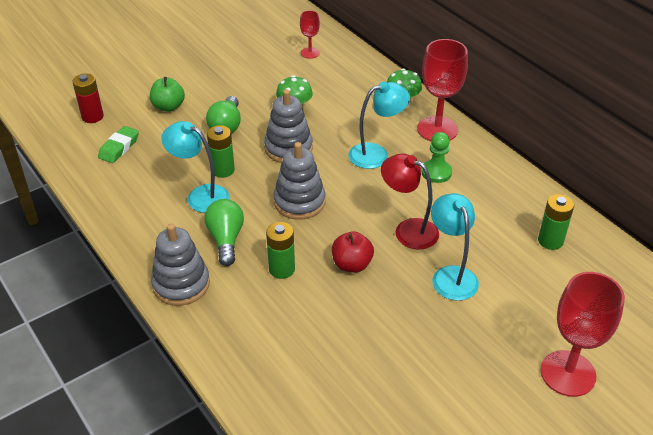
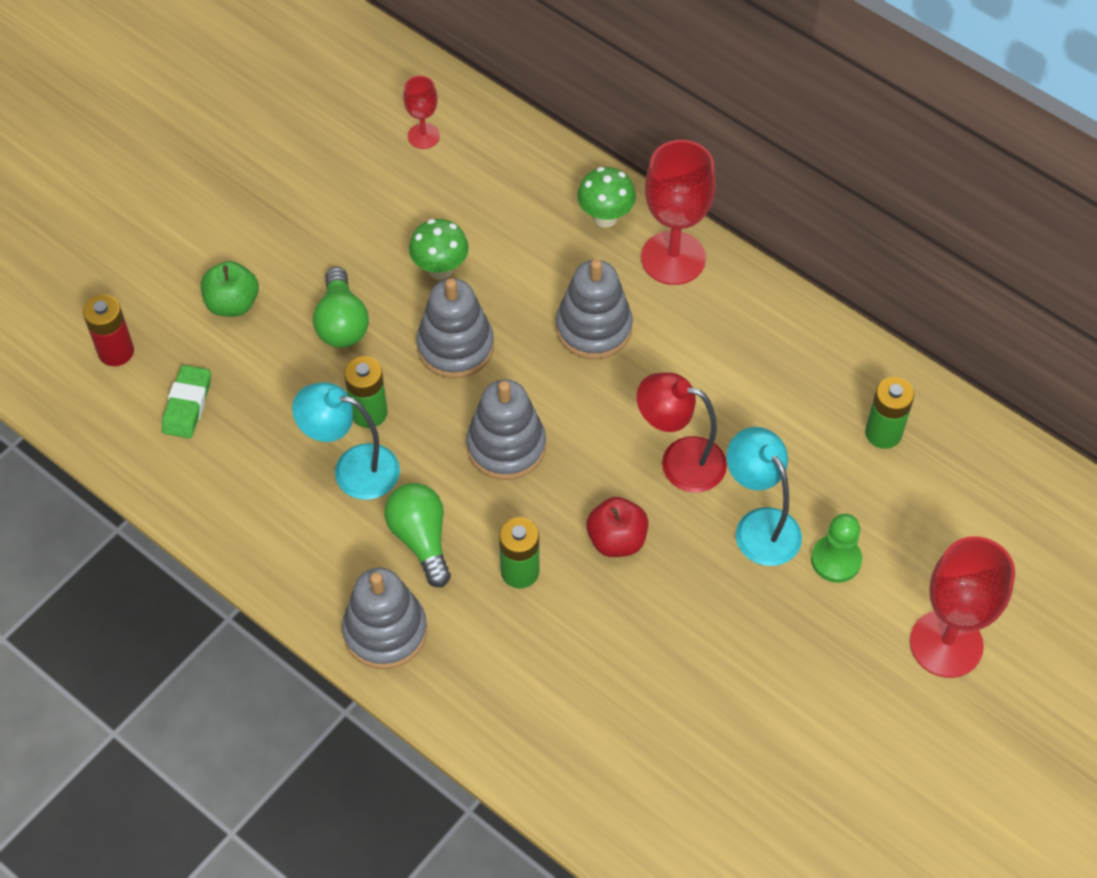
camera: 15 degrees left, 15 degrees up
(376, 154) = (593, 328): turquoise lamp -> grey stacking toy
(436, 172) = (693, 344): green pawn -> green pawn (836, 560)

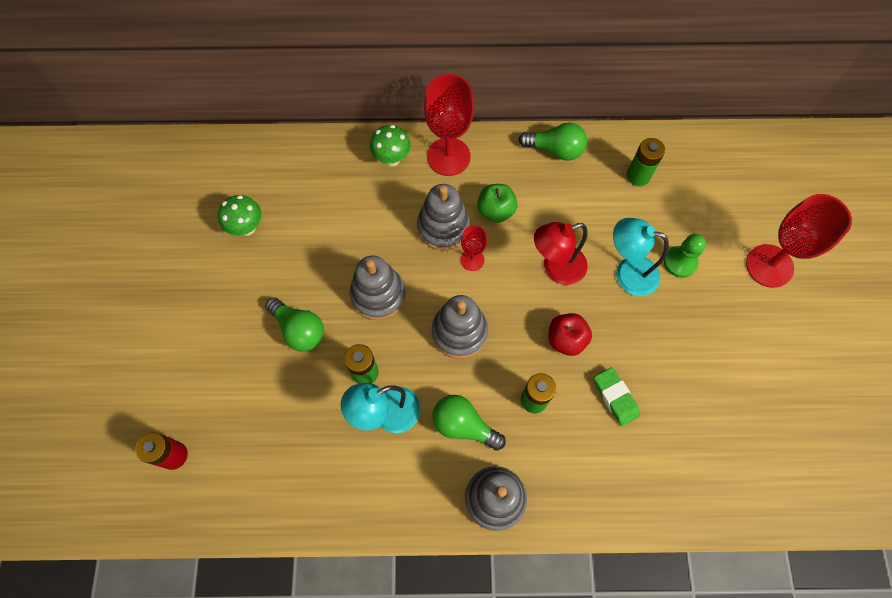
camera: 40 degrees left, 10 degrees up
(187, 405) = (251, 454): green eraser -> green eraser (615, 397)
(232, 304) = (222, 368): green apple -> green apple (496, 211)
(423, 136) = (246, 182): red goblet -> red goblet (472, 260)
(440, 269) = (327, 255): green mushroom -> green mushroom (247, 228)
(809, 336) = (555, 150): none -> green light bulb

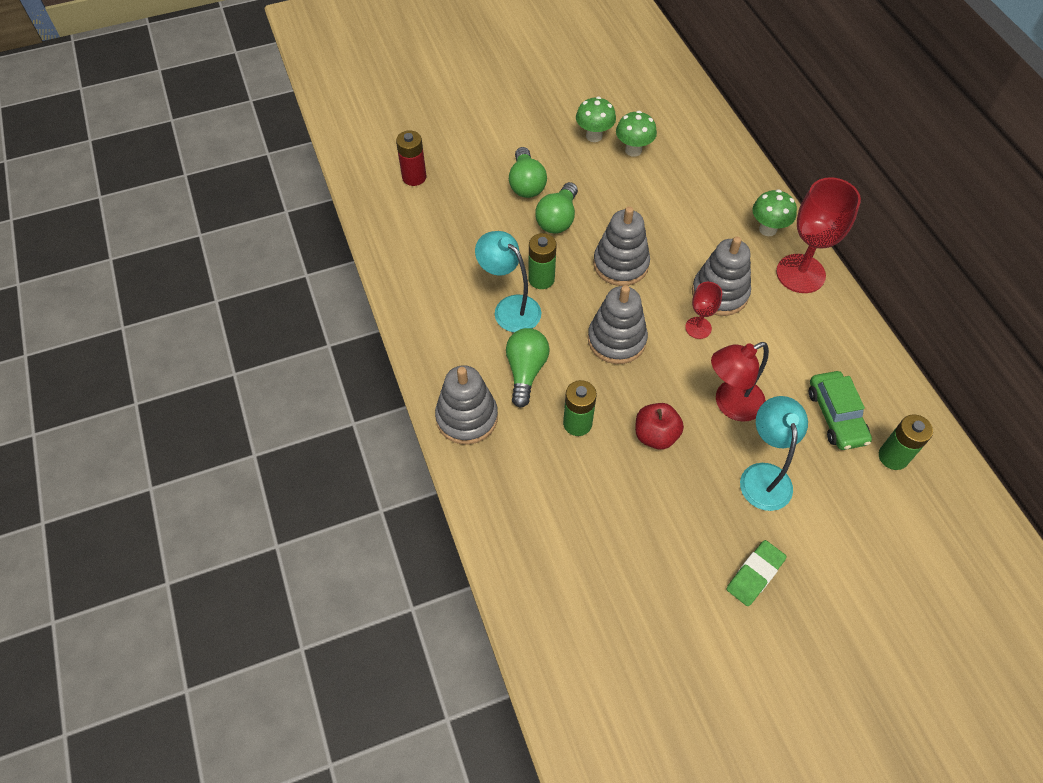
camera: 70 degrees right, 10 degrees down
(210, 255) = (594, 136): none -> green mushroom
(496, 211) = (764, 332): green apple -> none
(555, 150) = (872, 365): green light bulb -> green light bulb (526, 184)
(556, 268) = (730, 404): red lamp -> red lamp turned 75 degrees counterclockwise
(591, 197) = (836, 416): none -> green car
(615, 397) = (614, 498): green eraser -> green eraser (754, 574)
(680, 262) = (808, 528): green pawn -> none
(769, 266) = (862, 633): red goblet -> none

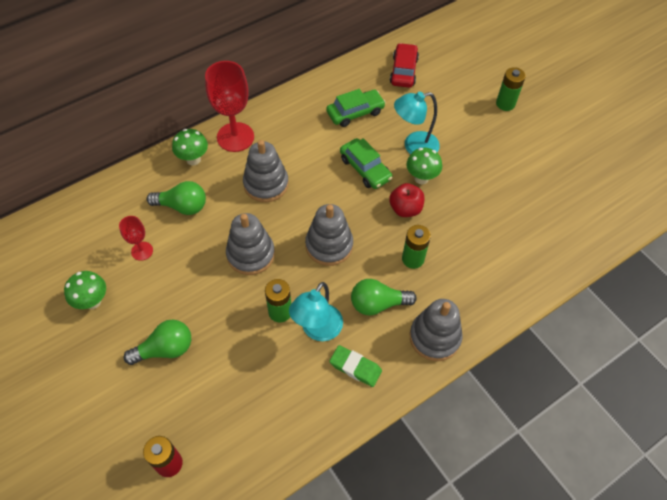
camera: 105 degrees left, 0 degrees up
(558, 219) = (207, 312): green light bulb -> green light bulb (182, 206)
(633, 150) = (110, 265): green mushroom -> green mushroom (421, 178)
(698, 328) = (303, 194): red goblet -> red goblet (142, 251)
(730, 404) = (365, 169): red lamp -> green car
(754, 574) = (484, 146): green eraser -> green eraser (355, 367)
(893, 457) = (376, 85): green battery -> green battery (505, 104)
(924, 504) = (403, 71): none -> red car

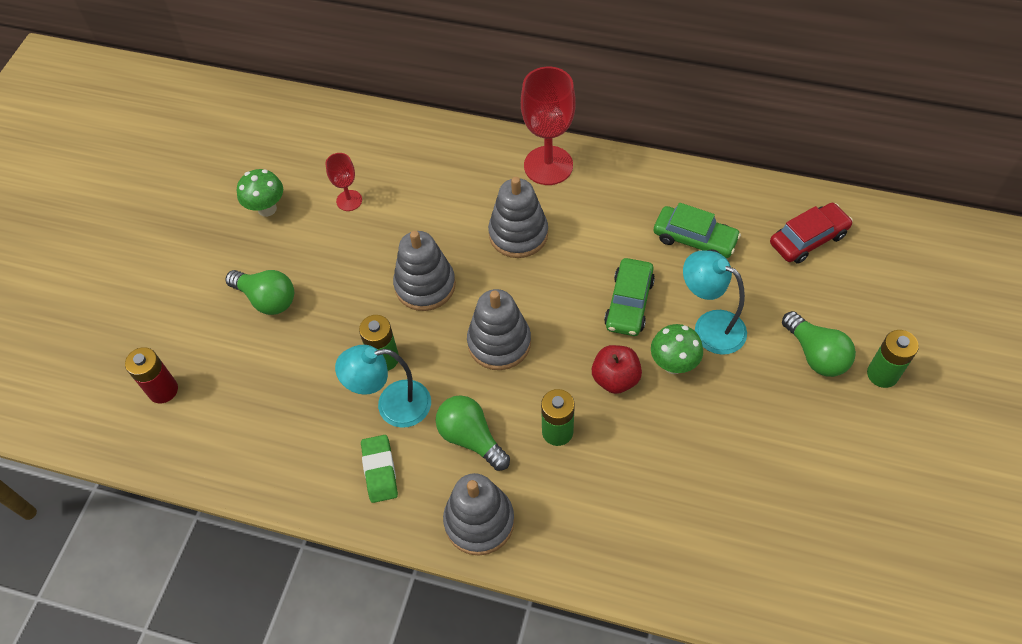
camera: 55 degrees right, 0 degrees up
(182, 206) = (425, 190): green light bulb -> green light bulb (815, 354)
(193, 159) = (486, 155): green mushroom -> none

